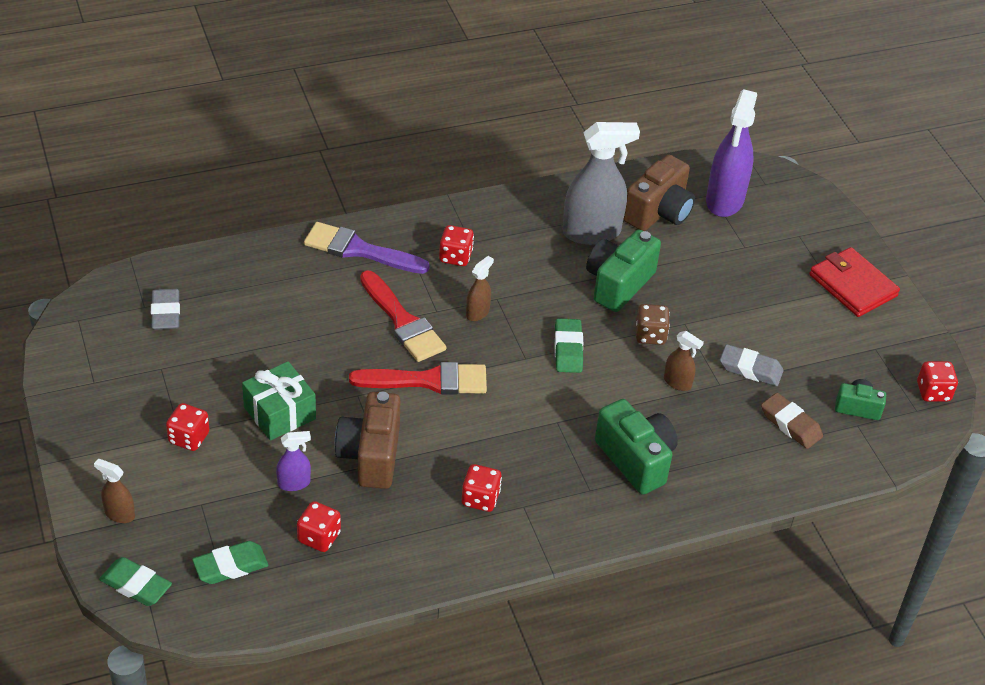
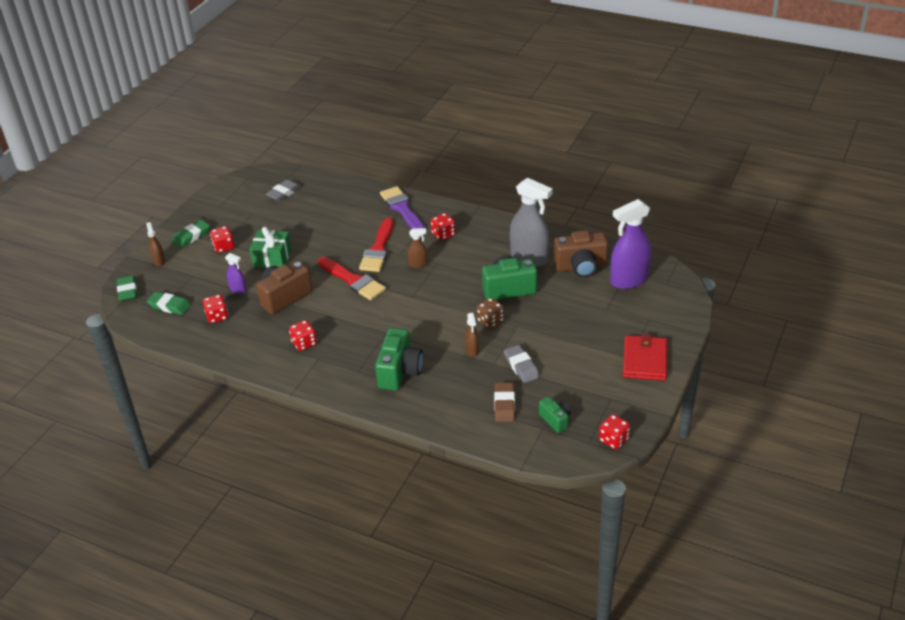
camera: 50 degrees right, 5 degrees down
(568, 349) = (438, 304): green eraser -> green eraser (191, 236)

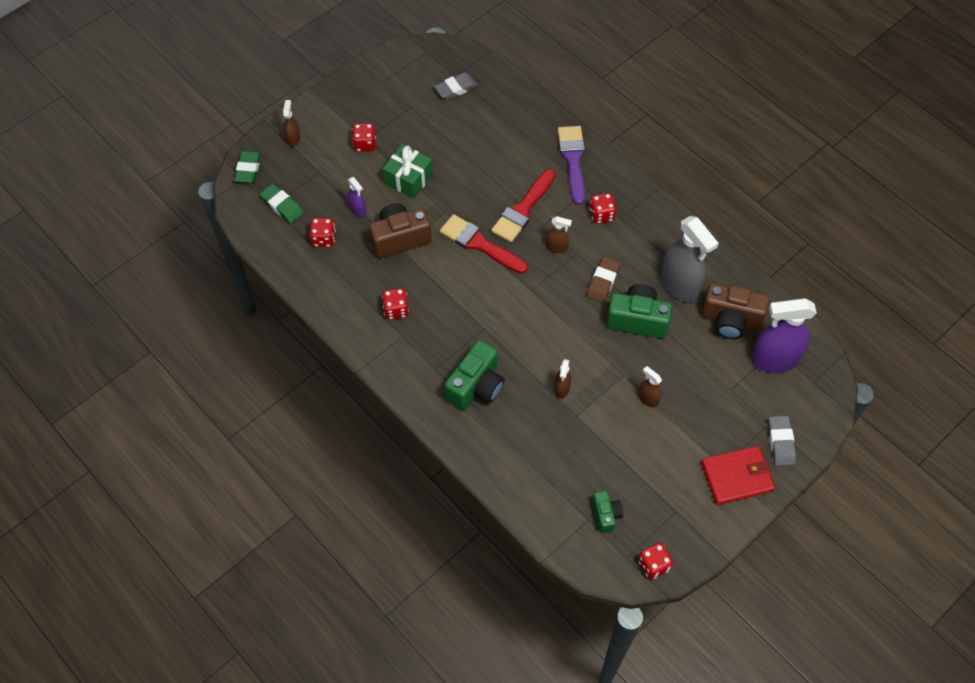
camera: 20 degrees right, 20 degrees up
(191, 236) = (338, 116): green eraser -> none
(353, 280) = (479, 244): red brush -> red brush turned 150 degrees clockwise
(490, 321) = (598, 357): brown dice -> none
(504, 405) = (563, 473): brown eraser -> brown eraser (603, 282)
(521, 366) = (602, 431): grey eraser -> grey eraser (780, 442)
(545, 334) = (648, 399): none -> brown spray bottle
(644, 360) = (737, 476): red wallet -> red wallet turned 45 degrees clockwise

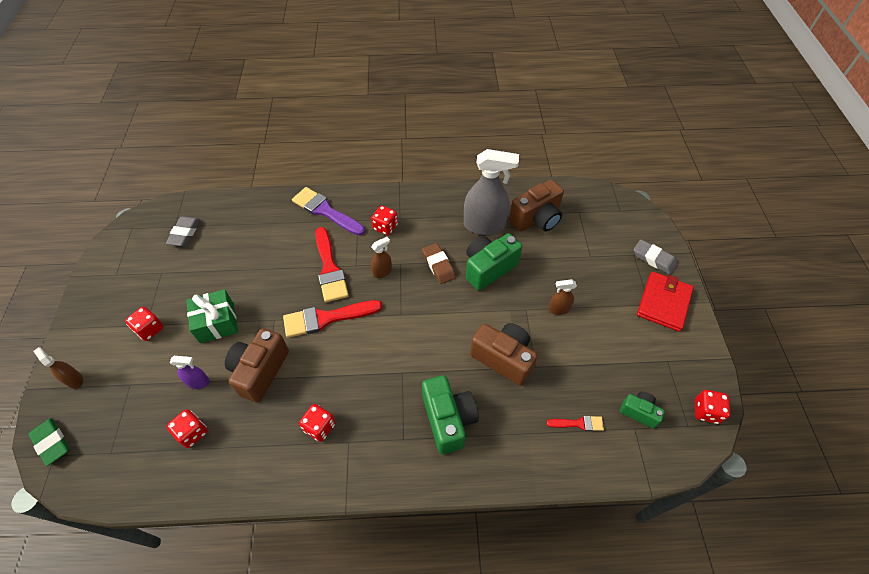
camera: 50 degrees left, 5 degrees down
(282, 206) = (121, 443): green eraser -> none
(555, 477) = (578, 423): none -> red brush
(562, 388) = (503, 358): brown spray bottle -> brown camera
(774, 360) = (586, 218): purple spray bottle -> none

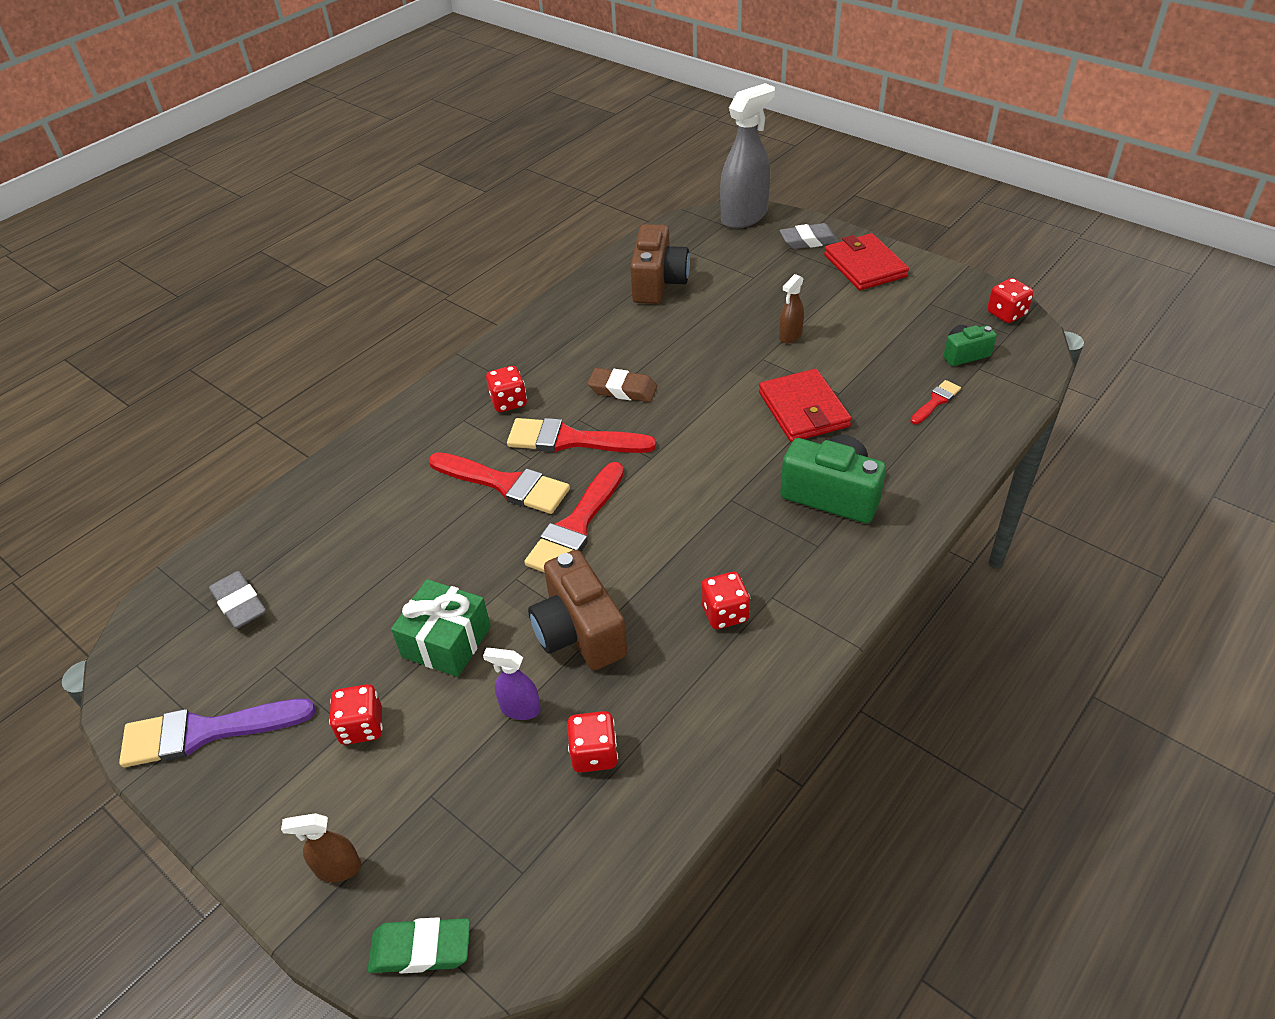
camera: 45 degrees left, 10 degrees down
(198, 382) = (520, 709): purple spray bottle -> purple spray bottle turned 120 degrees counterclockwise
(325, 211) = (408, 440): purple brush -> purple brush (206, 732)
(382, 272) = (571, 440): brown spray bottle -> red brush
(484, 225) = (615, 324): grey spray bottle -> grey spray bottle (744, 217)
(488, 268) = (676, 354): green camera -> none
(503, 358) = (803, 409): brown camera -> red wallet

